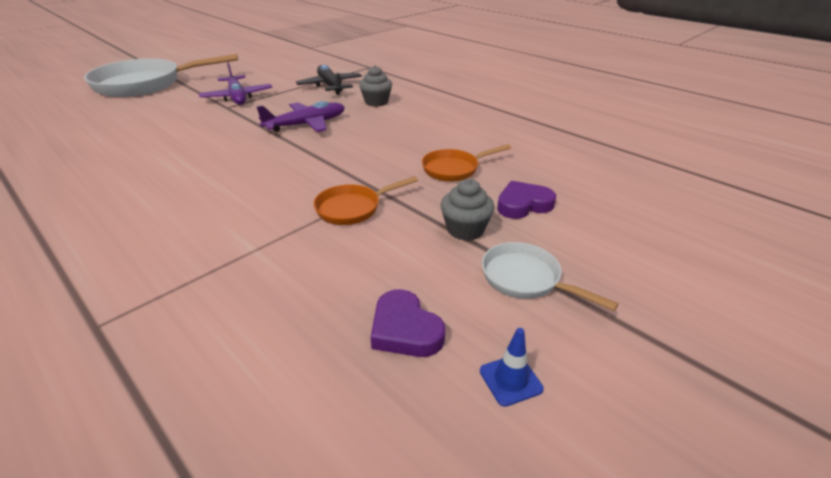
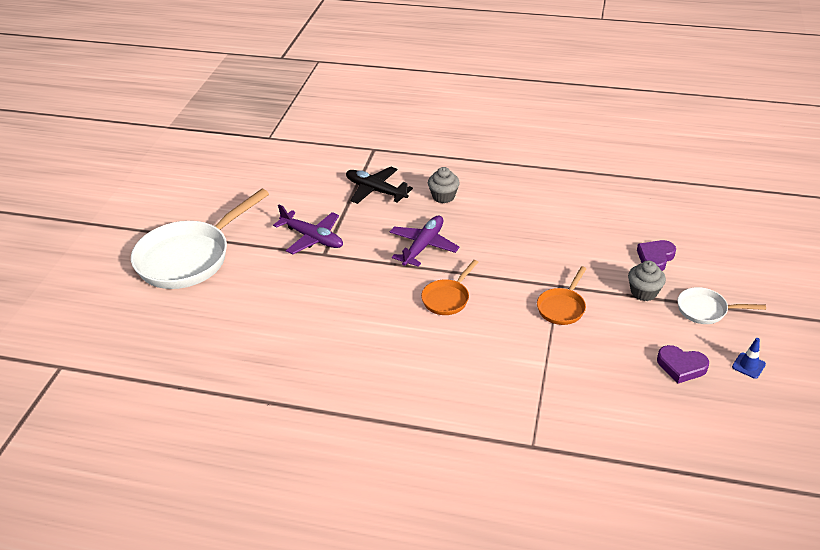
camera: 30 degrees left, 5 degrees up
(454, 169) = (584, 246): orange pan -> orange pan (447, 298)

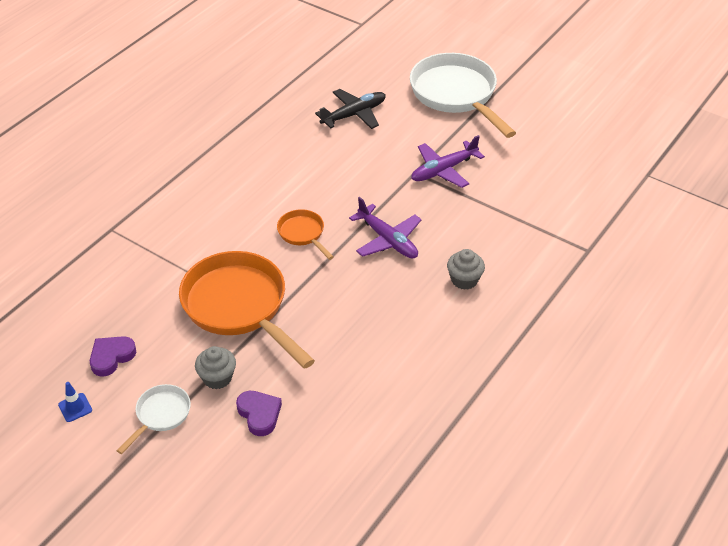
camera: 110 degrees right, 5 degrees up
(376, 191) = (501, 231): black plane -> black plane (353, 115)
(562, 307) = (239, 307): orange pan -> orange pan, size x2.11

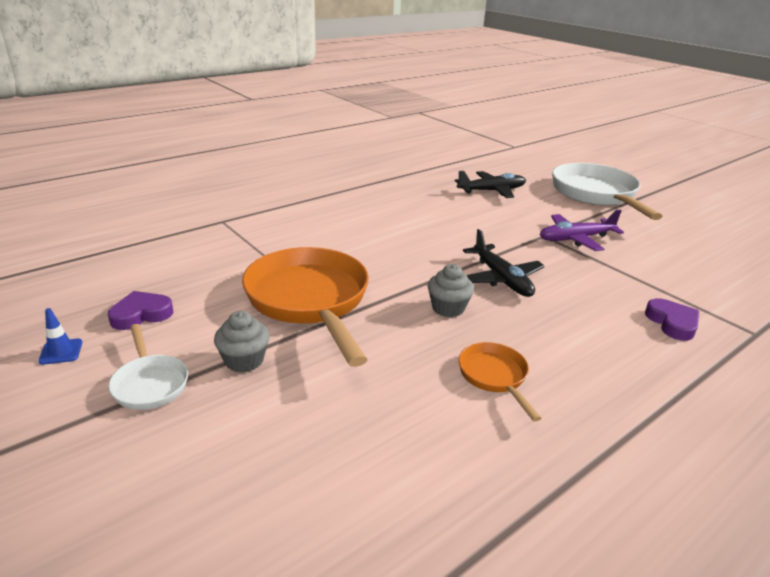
camera: 15 degrees right, 15 degrees down
(160, 415) = (150, 383): white pan -> white pan turned 105 degrees clockwise
(259, 414) = (272, 413): purple heart -> purple heart (672, 323)
(303, 234) = (409, 257): orange pan -> orange pan (494, 377)
(387, 240) = (501, 278): purple plane -> black plane
(464, 280) = (588, 330): grey cupcake -> grey cupcake (448, 308)

